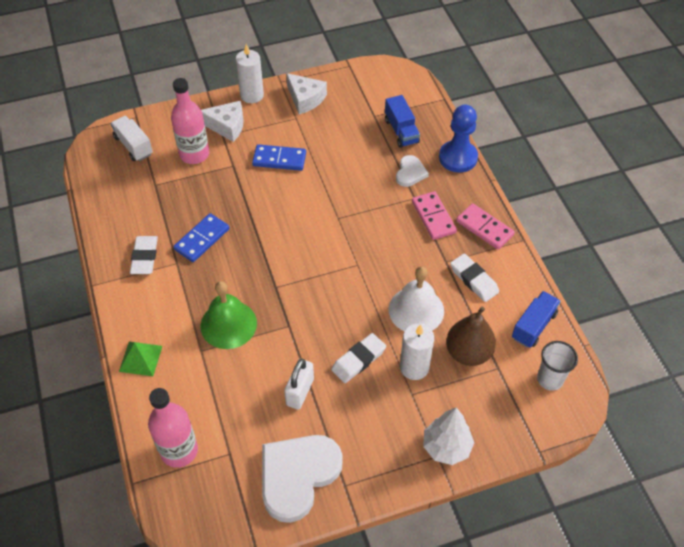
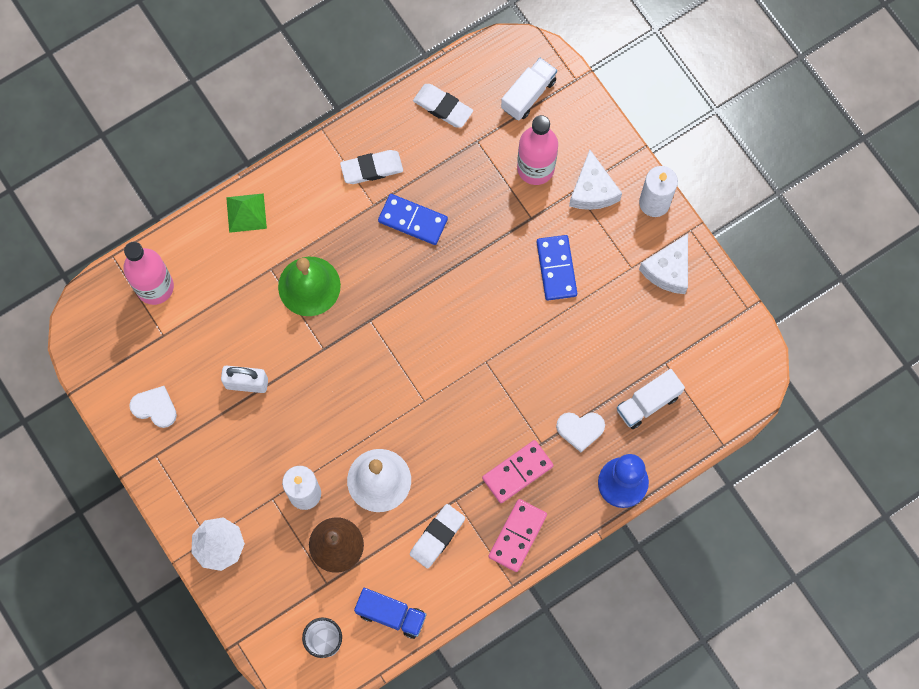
camera: 75 degrees right, 20 degrees up
(298, 476) = (155, 407): white heart -> white heart, size x0.50
(358, 360) = (299, 433): white eraser -> white eraser (443, 107)
(401, 131) = (648, 403): blue truck -> white truck

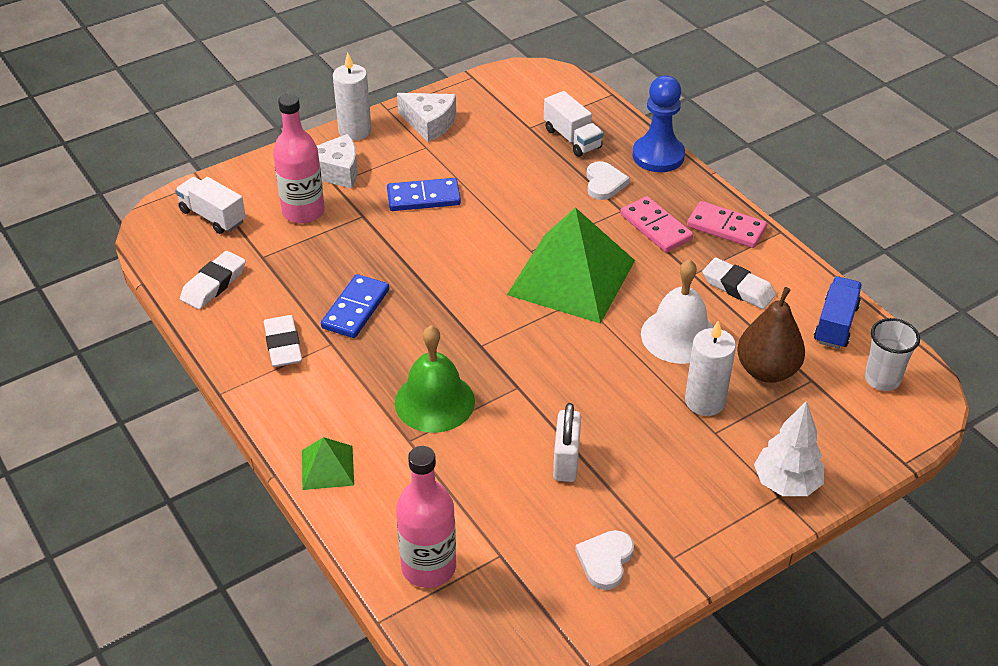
camera: 90 degrees left, 30 degrees down
(451, 395) = (571, 277): none -> green pyramid

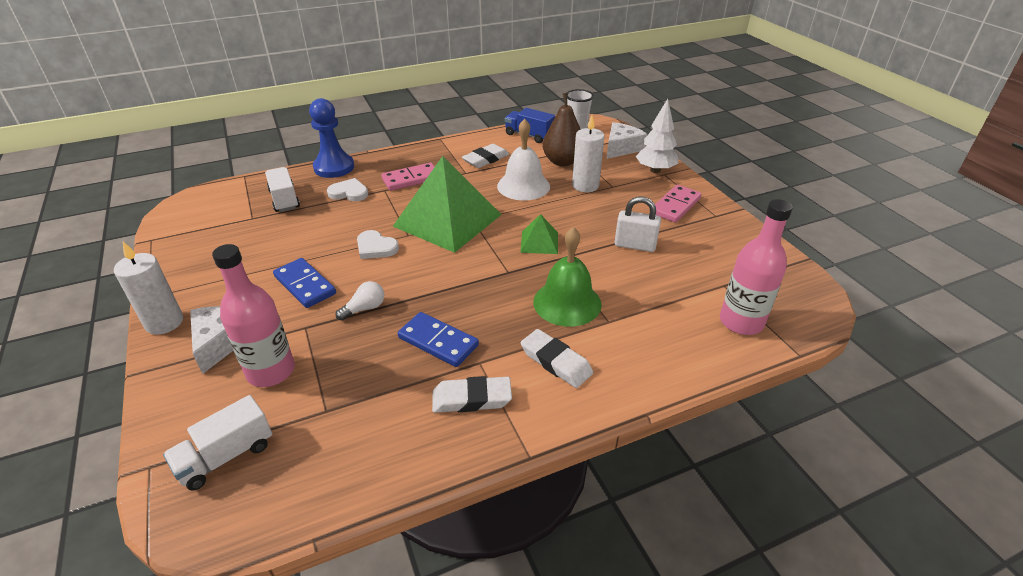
camera: 80 degrees left, 5 degrees down
(213, 284) = (351, 458): white eraser -> white eraser (556, 362)
(327, 467) = (637, 375): green pyramid -> green pyramid (539, 242)
(395, 247) = (364, 308): none -> white light bulb
(423, 198) = (305, 285): blue domino -> blue domino turned 45 degrees counterclockwise
(430, 123) = (197, 271): white cheese -> white cheese (621, 148)
(572, 138) = (284, 199): white truck -> white truck turned 90 degrees counterclockwise
(605, 560) = (722, 240): white heart -> white heart (376, 247)
(726, 227) = (426, 154): pink domino -> pink domino (675, 206)

